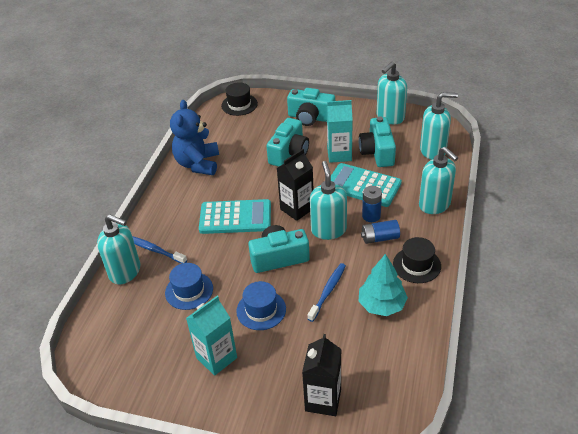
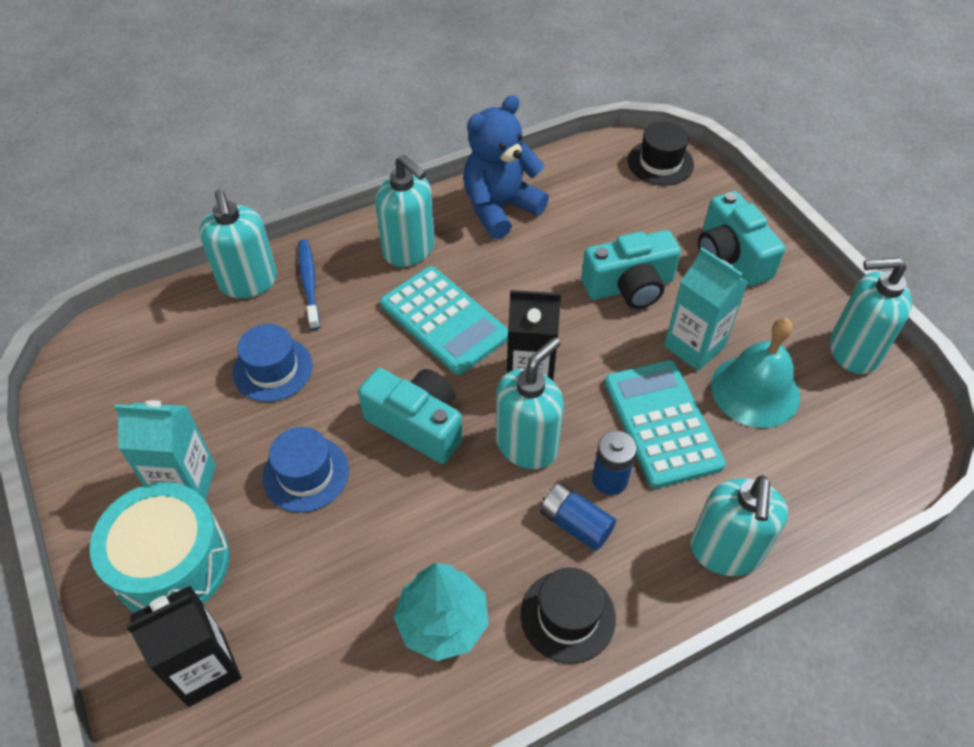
camera: 45 degrees right, 10 degrees up
(255, 386) = (172, 564): none -> turquoise drum
(328, 291) = (408, 530): blue toothbrush -> none
(377, 152) = (755, 390): turquoise camera -> turquoise bell
(433, 151) = (847, 463): turquoise soap dispenser -> turquoise soap dispenser (409, 250)

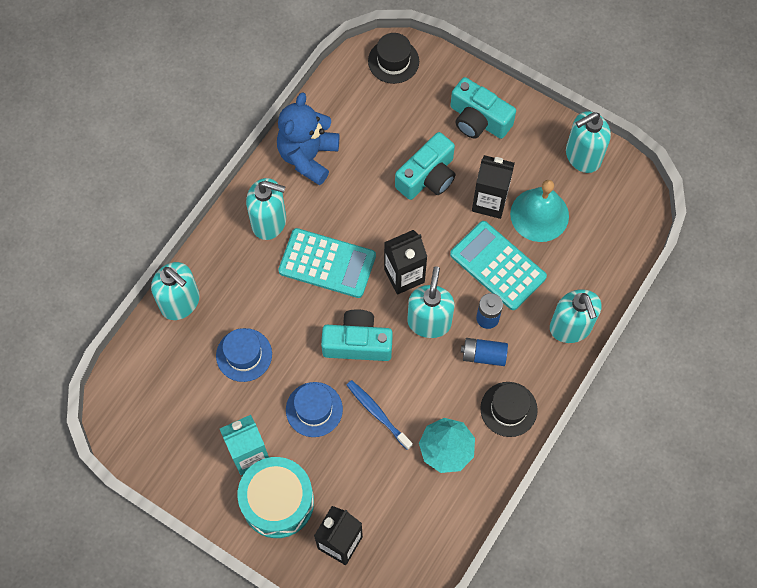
camera: 30 degrees left, 15 degrees up
(309, 283) = (221, 282): blue toothbrush -> blue toothbrush (377, 413)
(694, 346) = (489, 202): turquoise carton -> black carton

